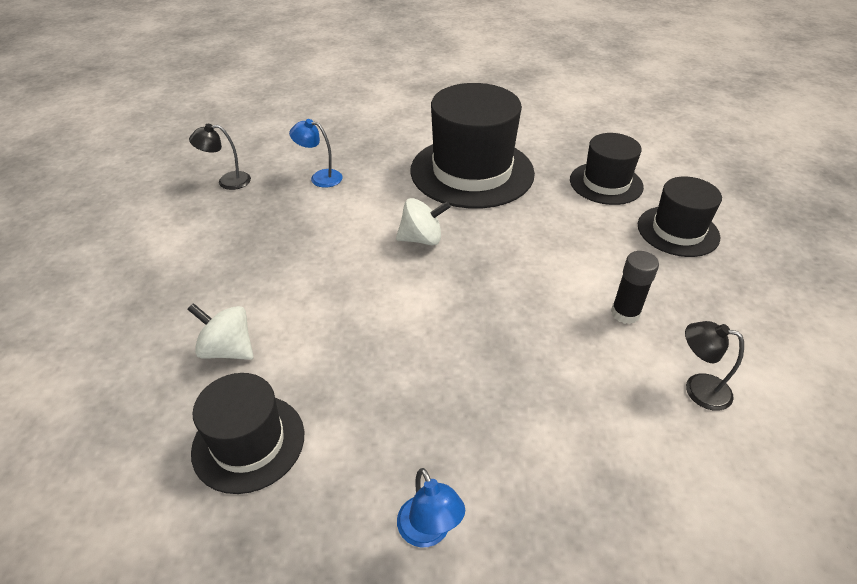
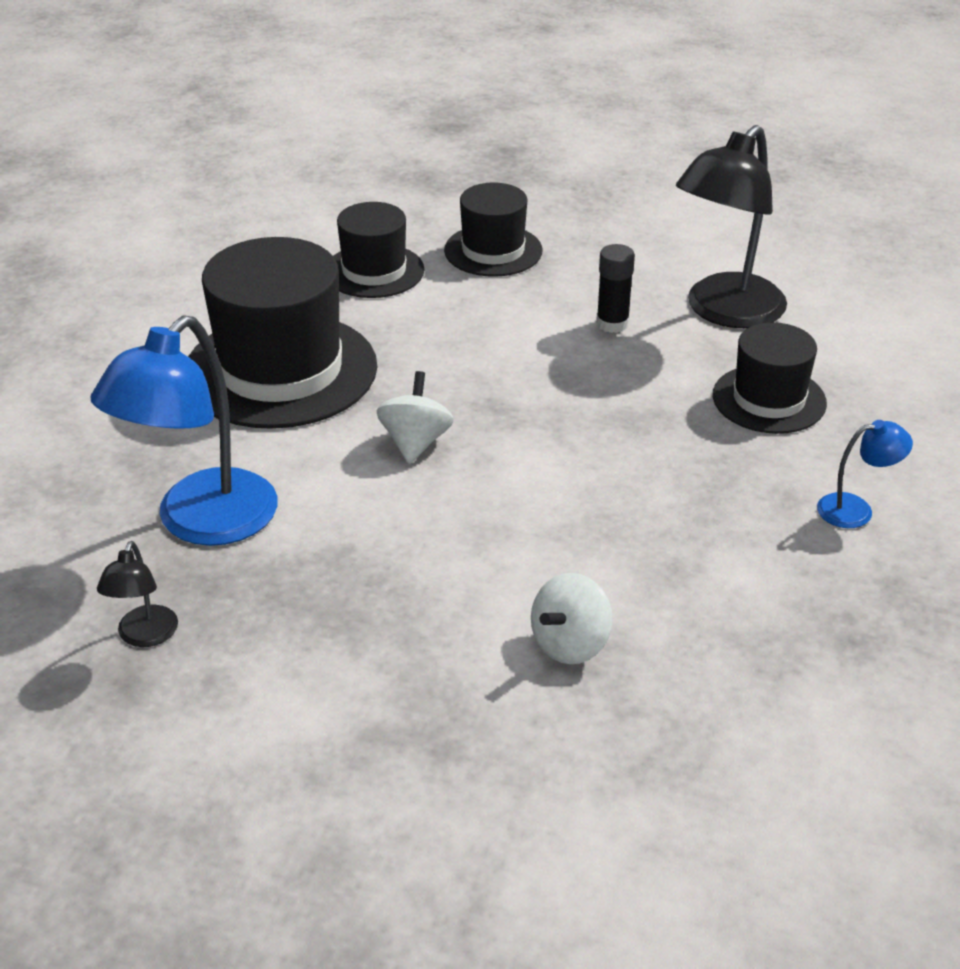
camera: 75 degrees left, 5 degrees down
(248, 442) = (727, 629): black hat -> black hat (769, 399)
(320, 177) = (201, 523): blue lamp -> blue lamp, size x2.17
(698, 388) = (725, 312): black lamp -> black lamp, size x2.17

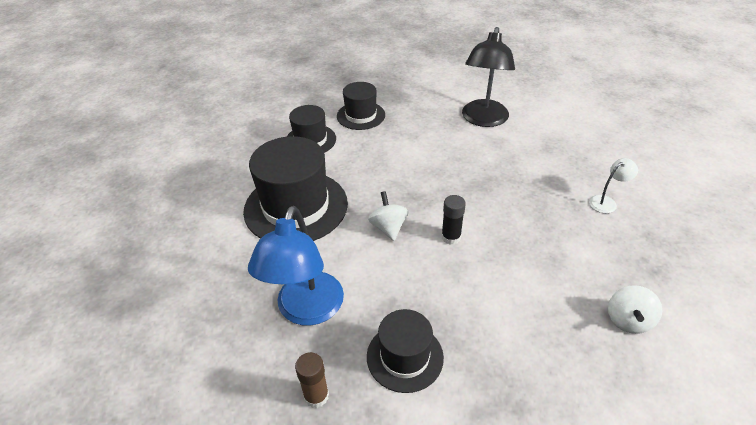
camera: 20 degrees left, 5 degrees up
(144, 636) = (316, 396): black lamp -> brown glue stick
(570, 644) = (536, 319): white spinning top -> white spinning top (628, 320)
(612, 323) = (439, 138): black glue stick -> black glue stick (451, 237)
(769, 399) = (531, 157): black hat -> black hat (405, 357)
(856, 509) = (606, 202): blue lamp -> white lamp

